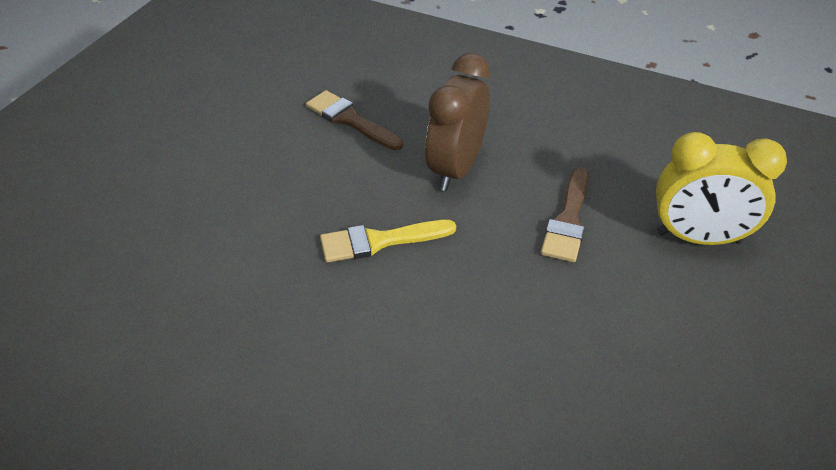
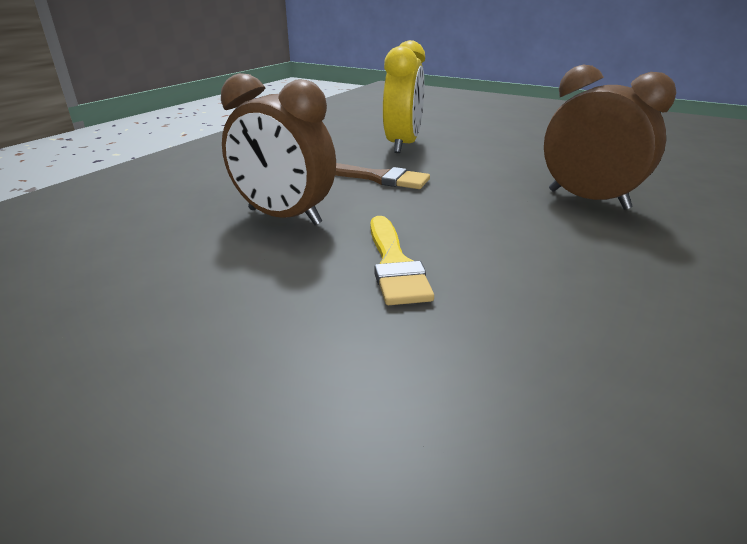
camera: 85 degrees left, 15 degrees down
(350, 120) = (134, 280): brown brush -> none
(550, 408) = (588, 199): none -> brown clock

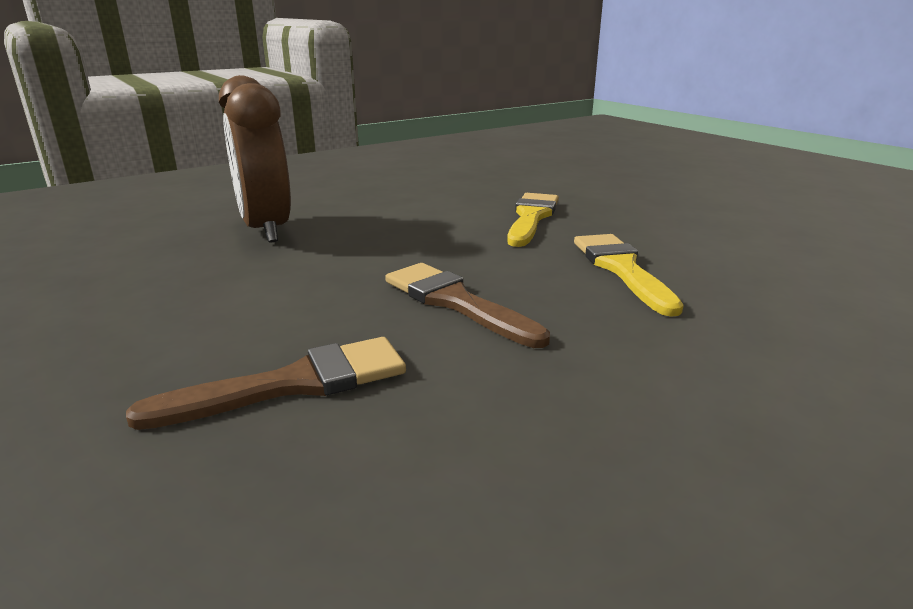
camera: 155 degrees left, 5 degrees down
(284, 217) = (621, 269): brown clock -> yellow brush
(403, 145) = (294, 384): yellow clock -> brown brush

